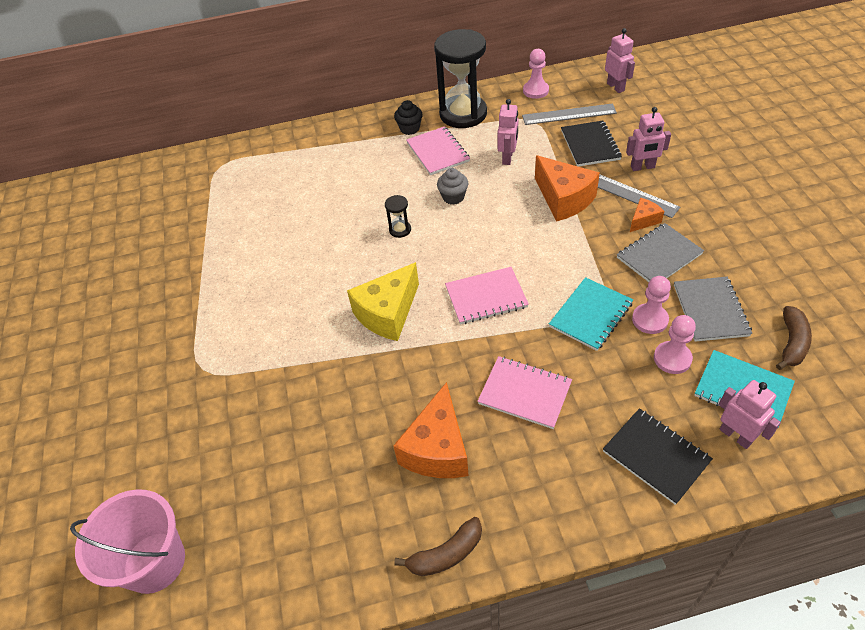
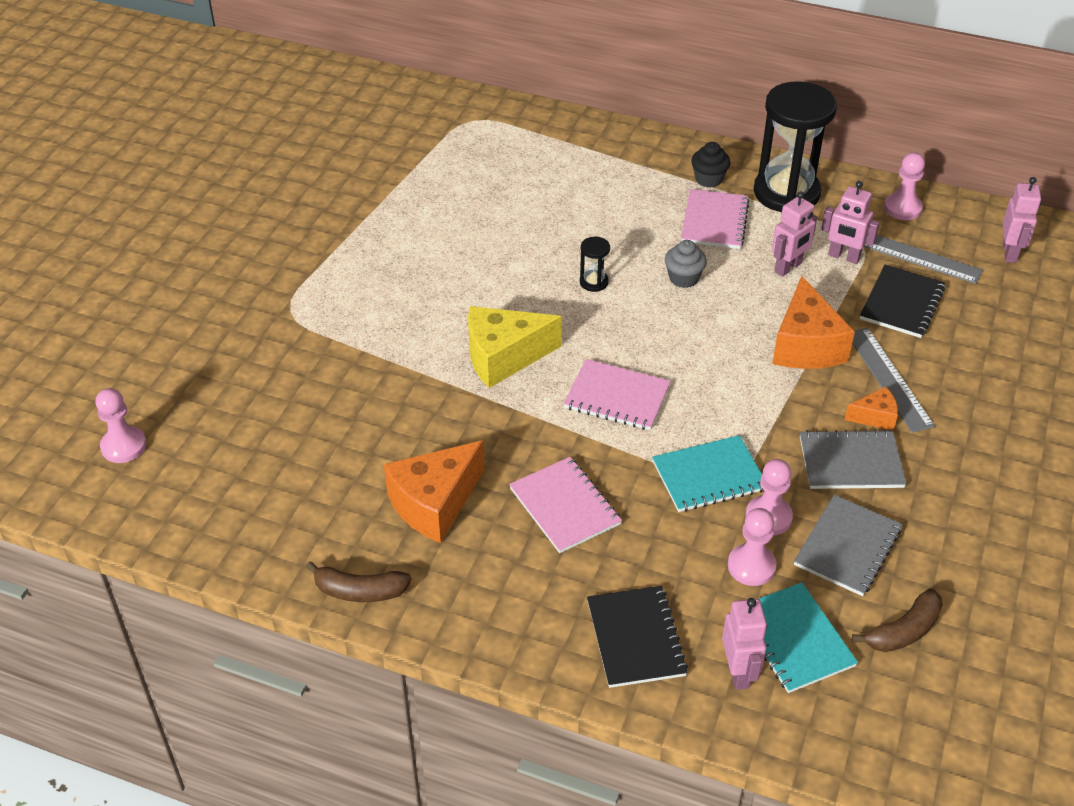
camera: 30 degrees right, 5 degrees down
(154, 562) = (123, 446): pink bucket -> pink pawn
(642, 167) = (939, 360): pink robot -> pink robot (843, 257)

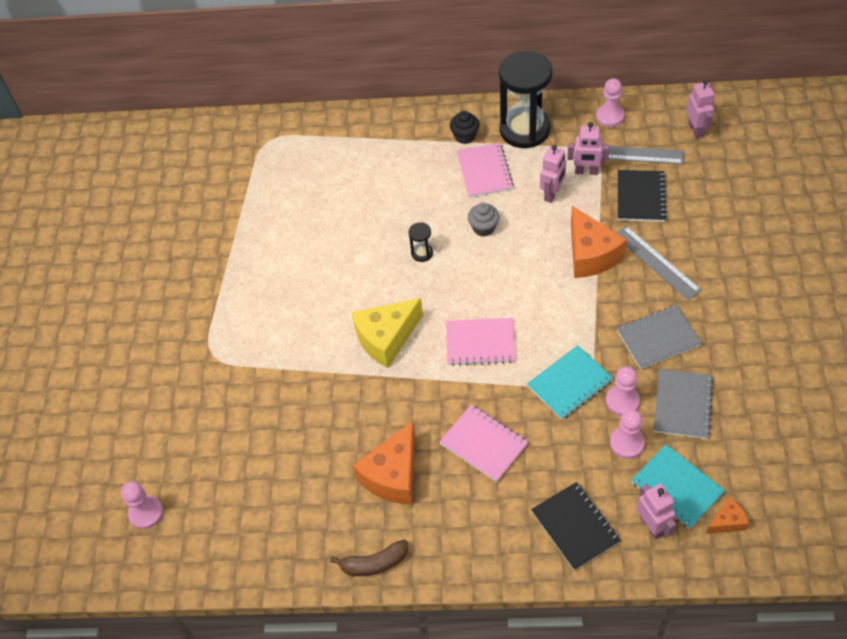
camera: 15 degrees left, 10 degrees up
(874, 417) = (659, 296): orange cheese -> orange cheese (727, 522)
(903, 631) = (742, 455): brown banana -> none

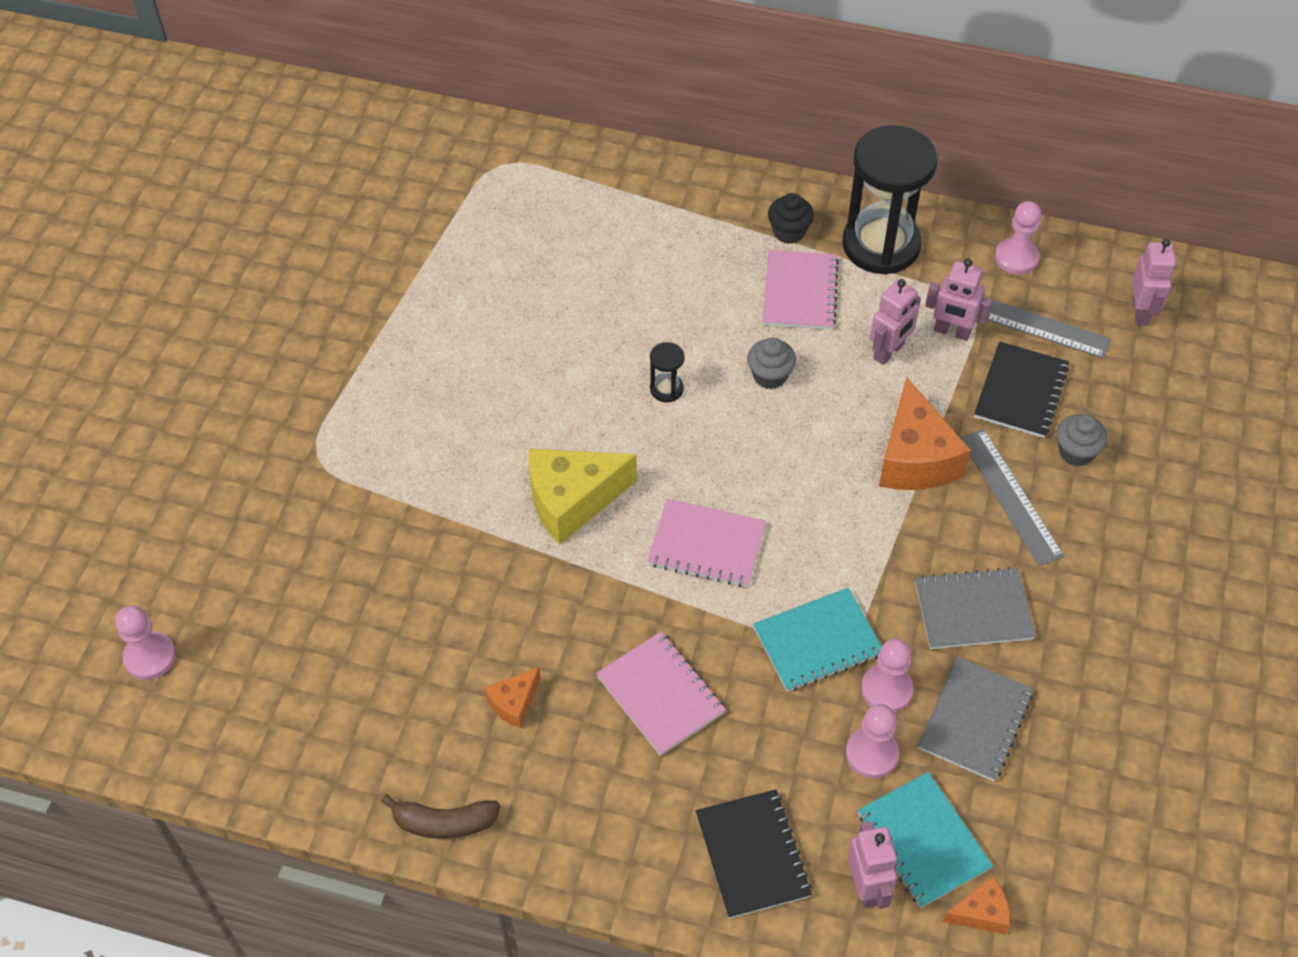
camera: 10 degrees right, 0 degrees up
(393, 475) = (514, 703): orange cheese -> orange cheese, size x0.51
(686, 225) = (1076, 452): none -> grey cupcake

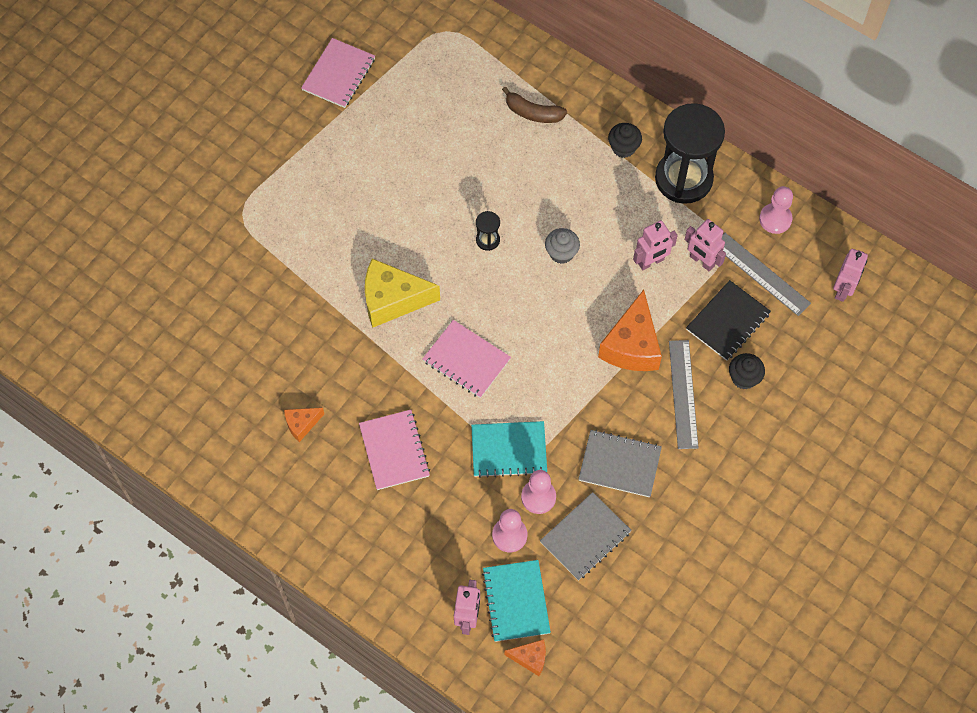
camera: 20 degrees right, 10 degrees up
(150, 657) = (93, 317): pink pawn -> none
(444, 822) = (230, 485): brown banana -> brown banana (533, 112)
(752, 855) = (407, 572): black notebook -> none
(800, 292) = (610, 197): pink notebook -> pink notebook (339, 74)
(1076, 452) = (744, 378): grey cupcake -> black cupcake

